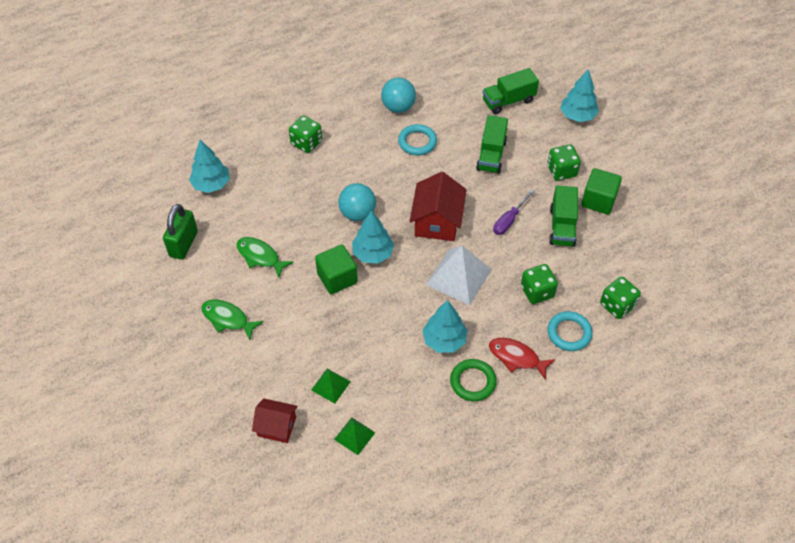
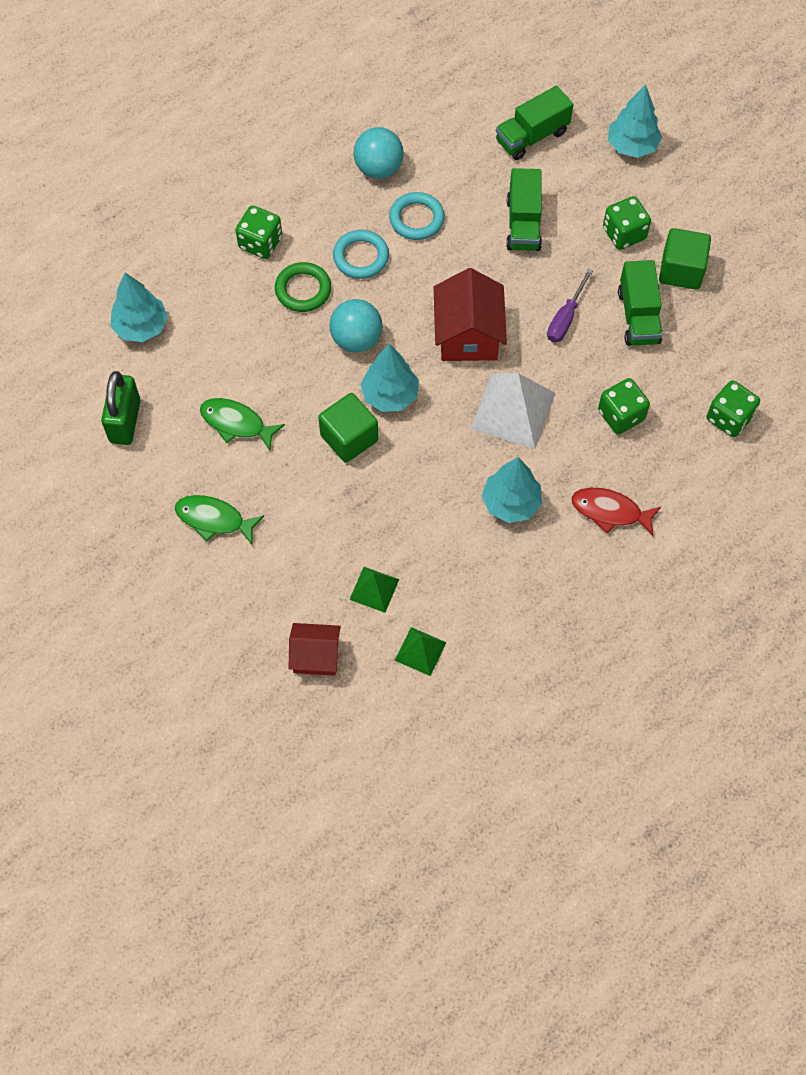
camera: 10 degrees left, 10 degrees up
(473, 382) = (559, 554): green ring -> green ring (303, 290)
(569, 333) = (672, 467): turquoise ring -> turquoise ring (361, 257)

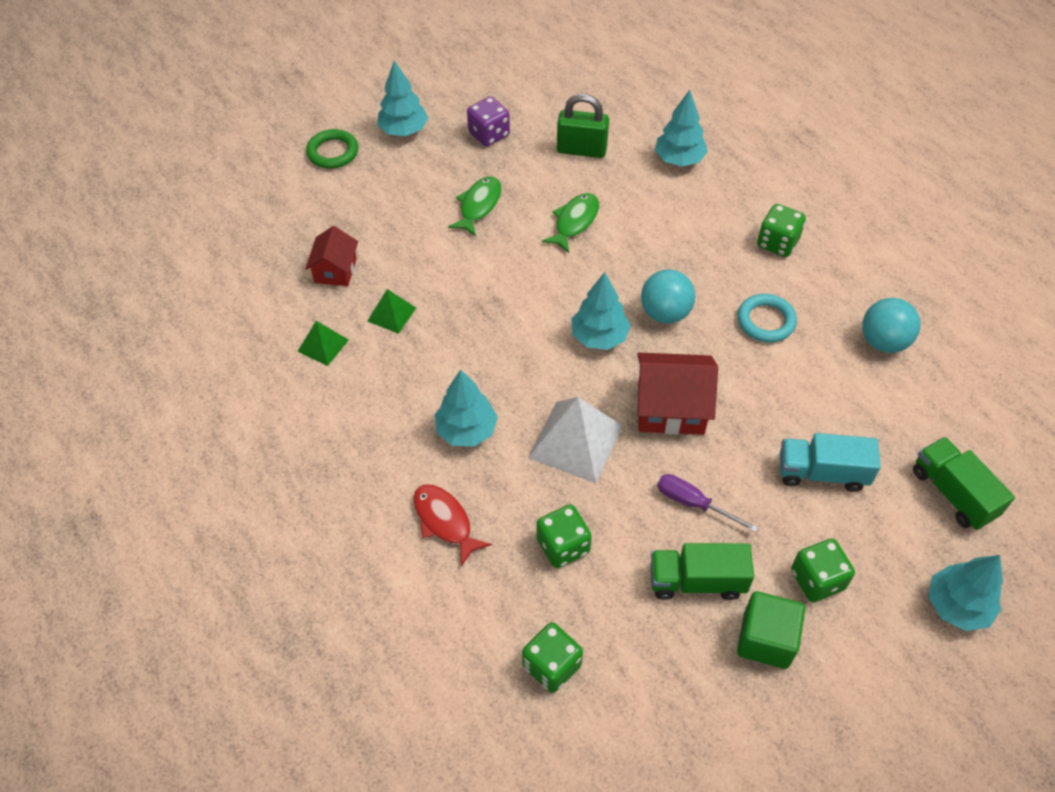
camera: 95 degrees right, 10 degrees down
(89, 614) = (404, 130): none -> turquoise tree
(98, 519) = (489, 134): none -> purple dice
(303, 290) = (723, 273): green ring -> green ring (333, 152)
(349, 438) = (553, 302): green cube -> none
(416, 219) = (819, 371): turquoise ring -> none
(523, 224) = (822, 473): green truck -> turquoise truck
(610, 511) = (445, 521): red fish -> red fish turned 60 degrees counterclockwise

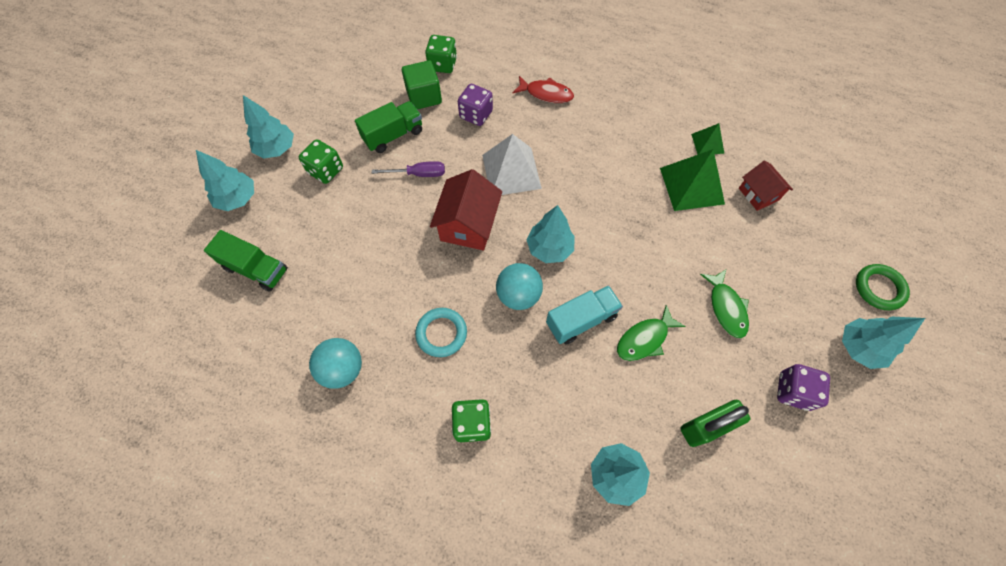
camera: 145 degrees right, 10 degrees up
(391, 314) = (691, 185): green pyramid -> green pyramid, size x1.85
(466, 430) = (578, 143): turquoise tree -> turquoise tree (277, 149)
(563, 546) = (476, 115): green dice -> purple dice
(574, 222) = (644, 339): green fish -> green fish turned 60 degrees clockwise
(670, 408) = (468, 225): red house -> red house turned 45 degrees counterclockwise
(766, 640) = (341, 127): green cube -> green cube (424, 97)
(822, 473) = (348, 235): turquoise truck -> turquoise truck (581, 320)

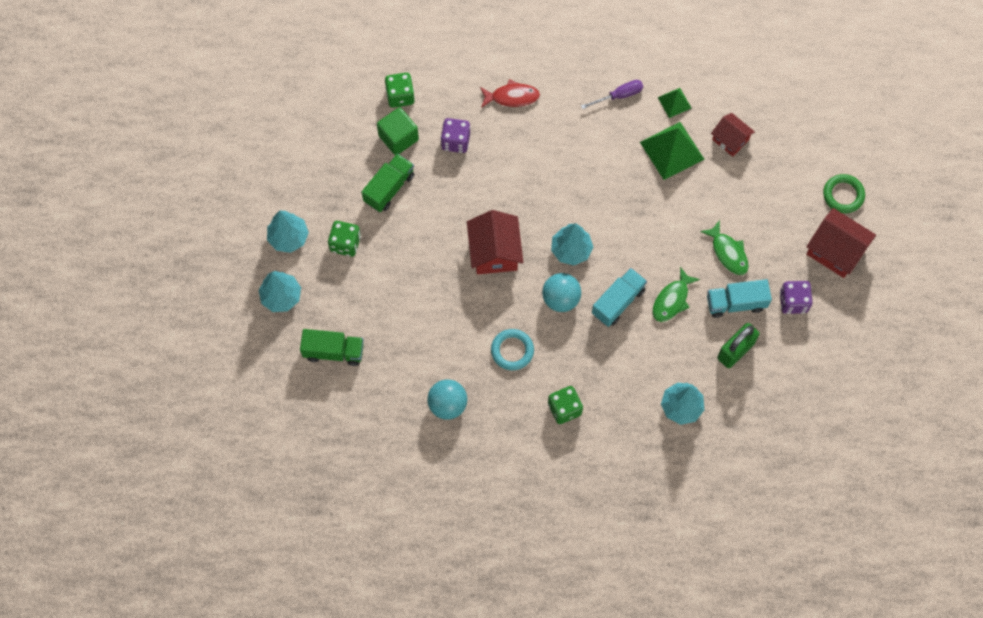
camera: 20 degrees left, 5 degrees up
(418, 174) = (430, 219): purple screwdriver -> purple screwdriver (619, 96)
(511, 171) = (511, 189): white pyramid -> none
(720, 368) = (735, 303): none -> turquoise truck
(858, 348) = (835, 250): turquoise tree -> red house

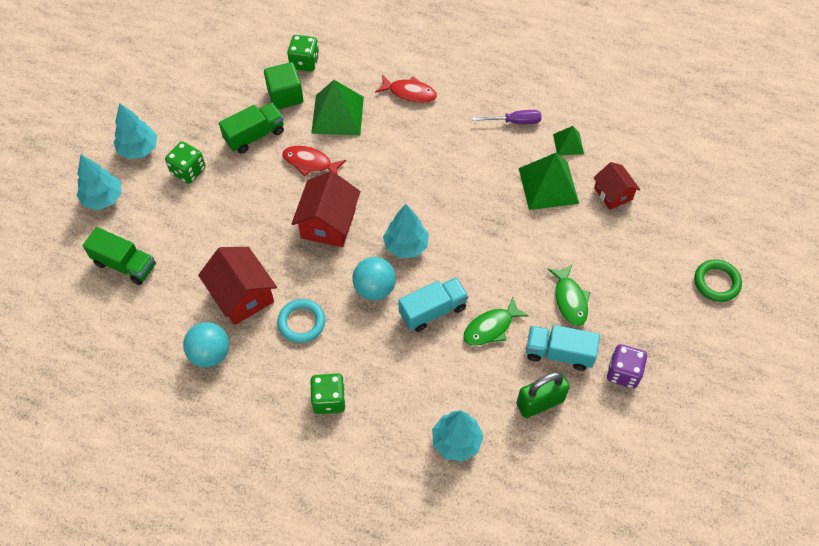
camera: 20 degrees right, 10 degrees down
(452, 198) = (310, 163): none -> red fish
(455, 141) = (337, 114): purple dice -> green pyramid
(835, 250) = (689, 335): red house -> red house (242, 295)

